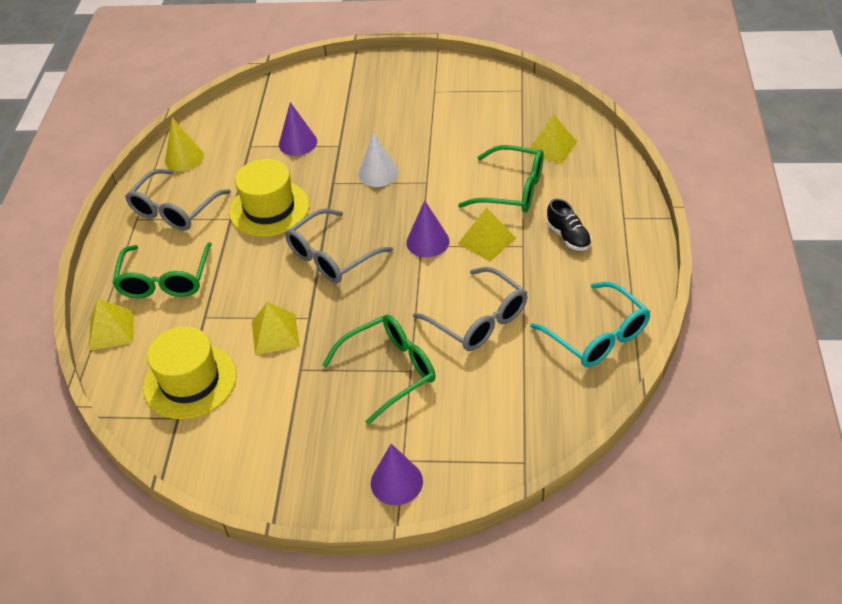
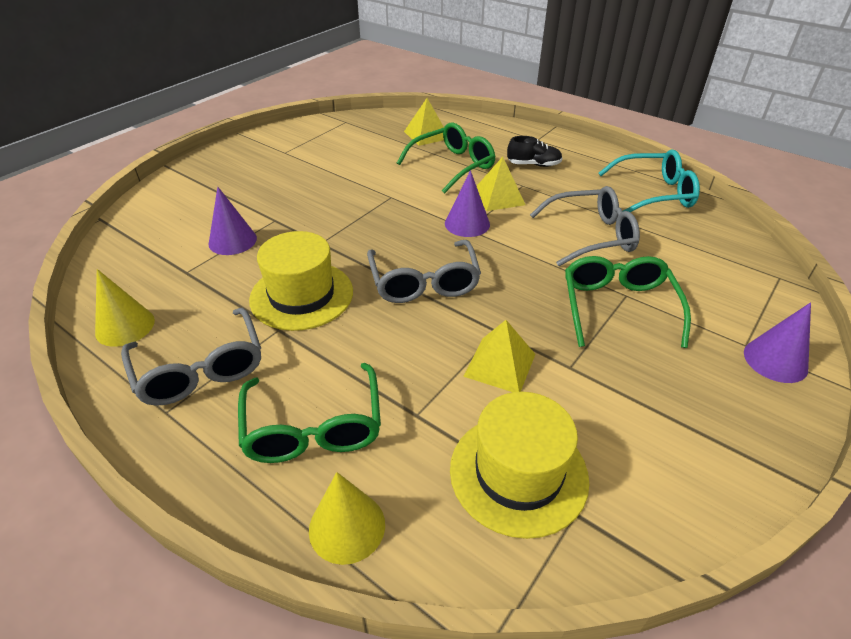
camera: 60 degrees left, 5 degrees down
(111, 330) = (347, 526): yellow pyramid -> yellow cone
(165, 280) = (313, 428): green glasses -> green glasses turned 45 degrees clockwise
(378, 173) = (345, 214): white cone -> none

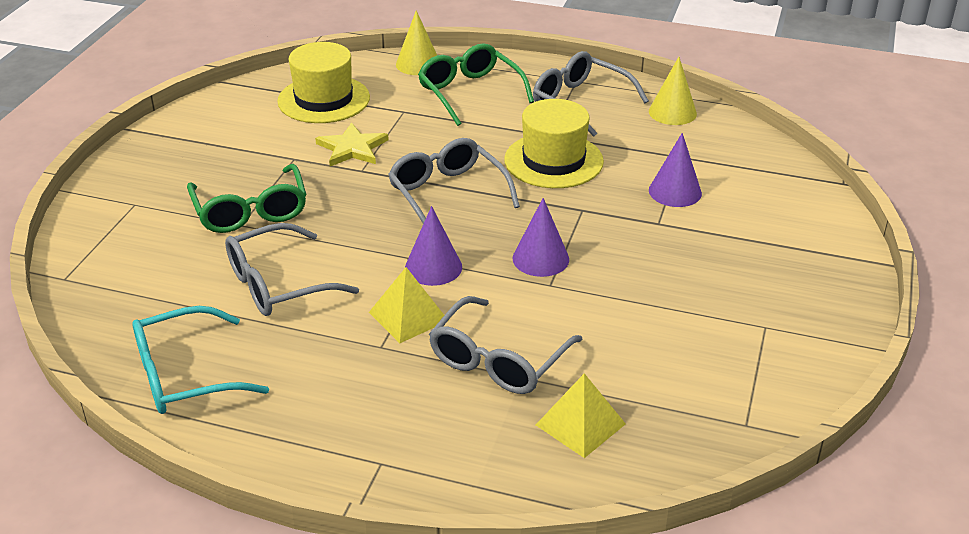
camera: 160 degrees right, 5 degrees down
(453, 165) = (498, 360): green glasses -> grey glasses
(499, 365) = (352, 148): yellow pyramid -> yellow star
(533, 165) = (373, 393): black shoe -> none
(775, 360) = (113, 197): purple cone -> purple cone (540, 258)

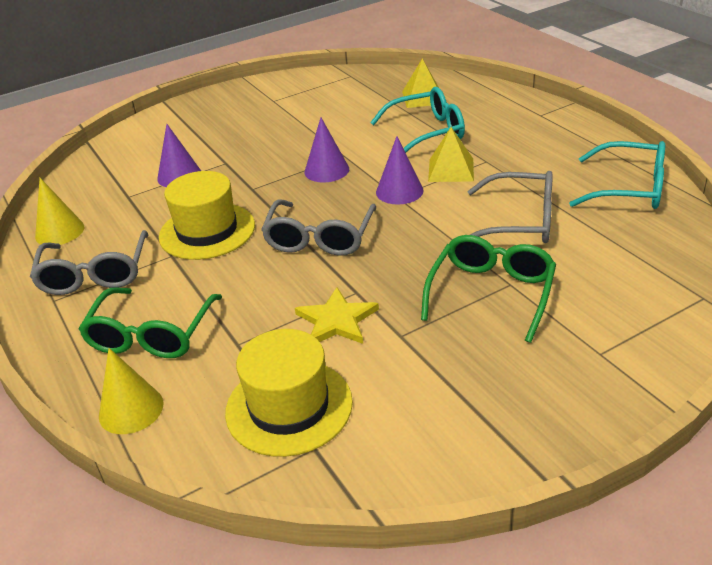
camera: 135 degrees left, 0 degrees up
(498, 360) = (427, 132): grey glasses -> turquoise glasses

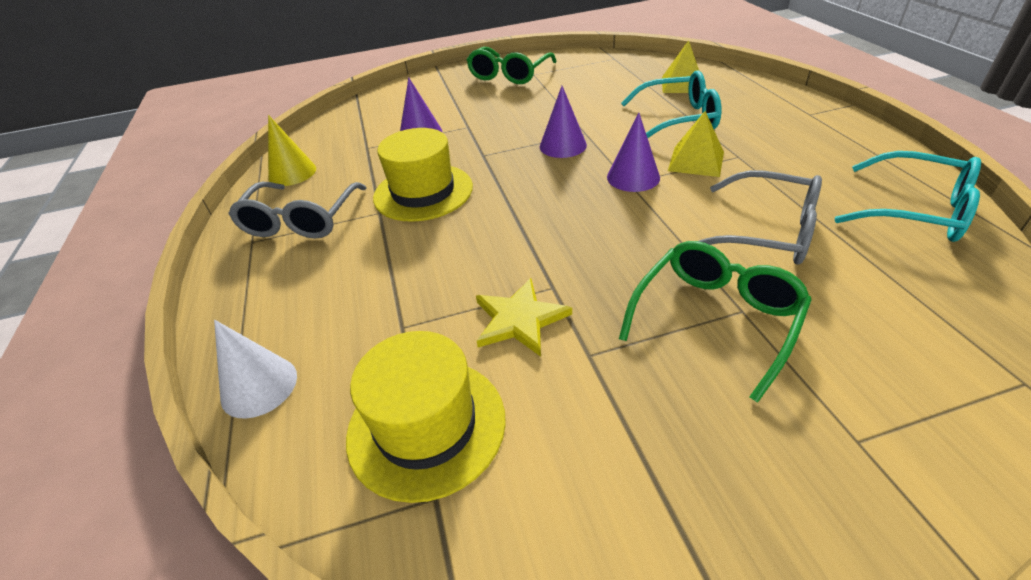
camera: 15 degrees right, 5 degrees up
(131, 409) = (259, 386): yellow cone -> white cone
(151, 335) = (320, 298): green glasses -> green glasses (509, 75)
(319, 238) = (532, 217): grey glasses -> none

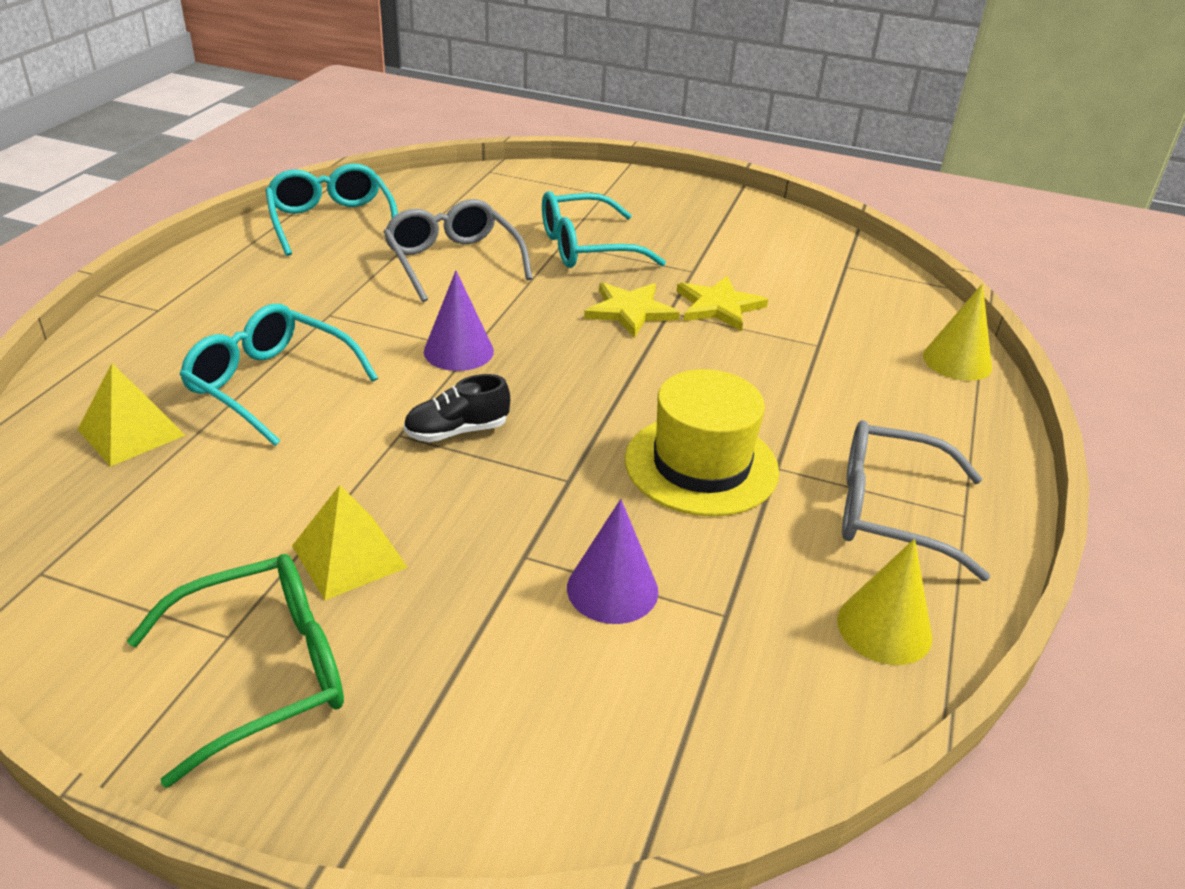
camera: 150 degrees left, 5 degrees down
(259, 386) = (957, 361): white cone -> yellow cone
(300, 221) = (889, 511): grey glasses -> grey glasses turned 120 degrees counterclockwise
(426, 426) = (833, 290): yellow hat -> none
(563, 145) = (457, 431): purple cone -> black shoe
(580, 268) = (630, 311): none -> yellow star
(696, 161) = (373, 332): yellow pyramid -> yellow pyramid (349, 556)
(716, 318) = (585, 247): green glasses -> turquoise glasses

